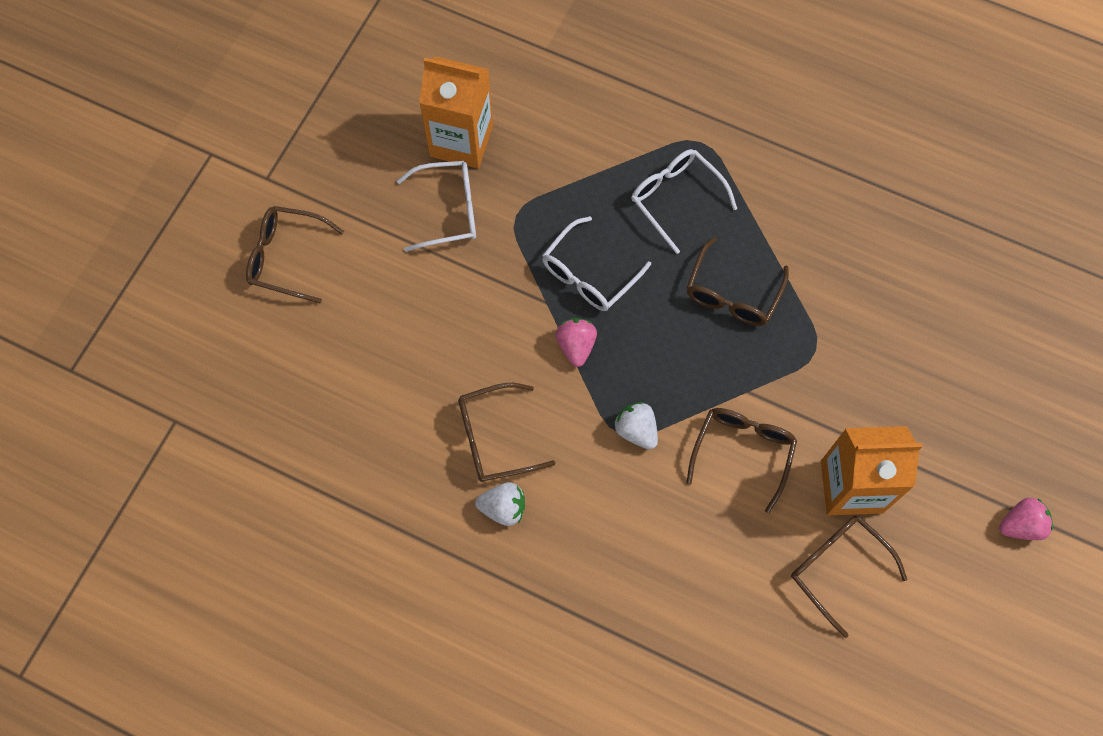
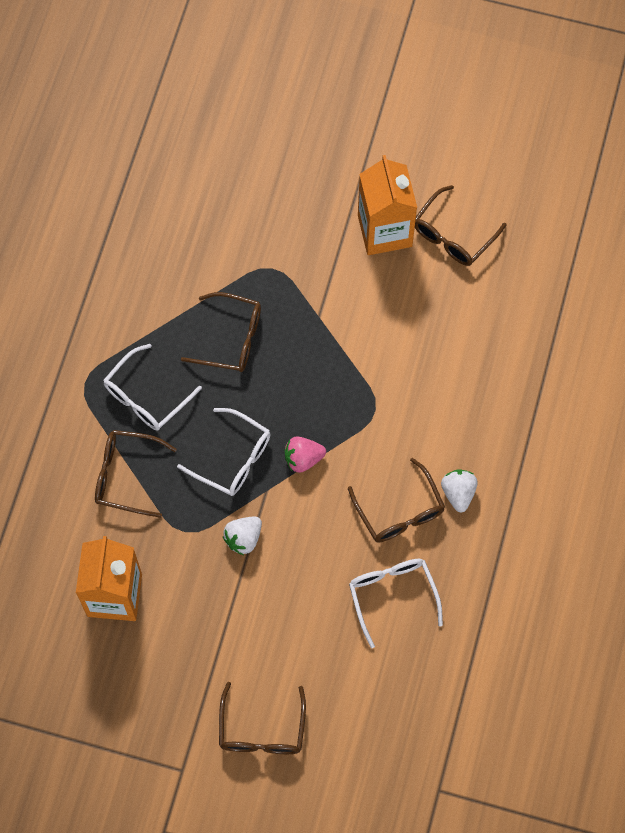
camera: 100 degrees left, 0 degrees up
(448, 210) = (189, 592): white glasses -> white glasses (392, 596)
(636, 430) = (370, 399): white strawberry -> white strawberry (243, 538)
(742, 452) = (372, 314): brown glasses -> brown glasses (126, 475)
(1020, 525) = (391, 109): pink strawberry -> none

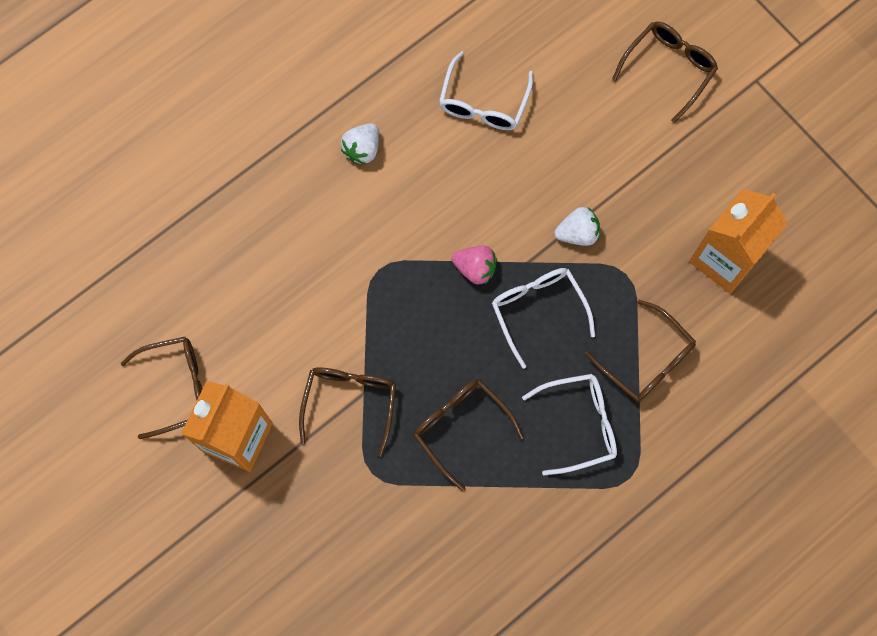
camera: 145 degrees left, 5 degrees up
(399, 511) = (424, 167): brown glasses -> brown glasses (350, 403)

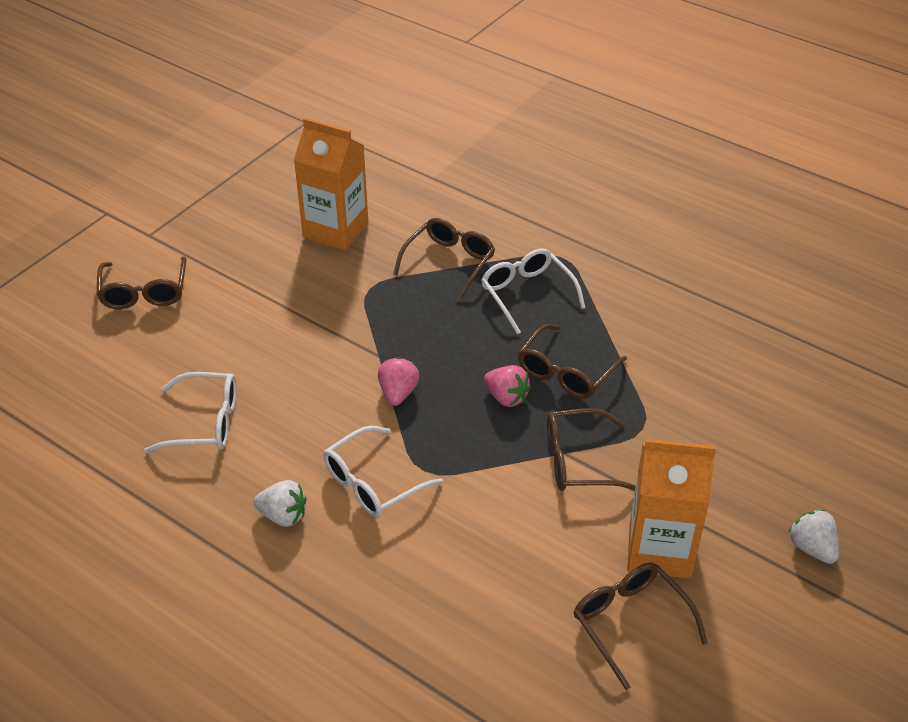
camera: 105 degrees left, 30 degrees down
(443, 362) = (506, 397): none -> pink strawberry
(538, 311) = (427, 340): white glasses -> white glasses (373, 483)
(577, 233) = (337, 326): white strawberry -> white strawberry (812, 548)
(668, 69) = (144, 292): brown glasses -> brown glasses turned 120 degrees counterclockwise

